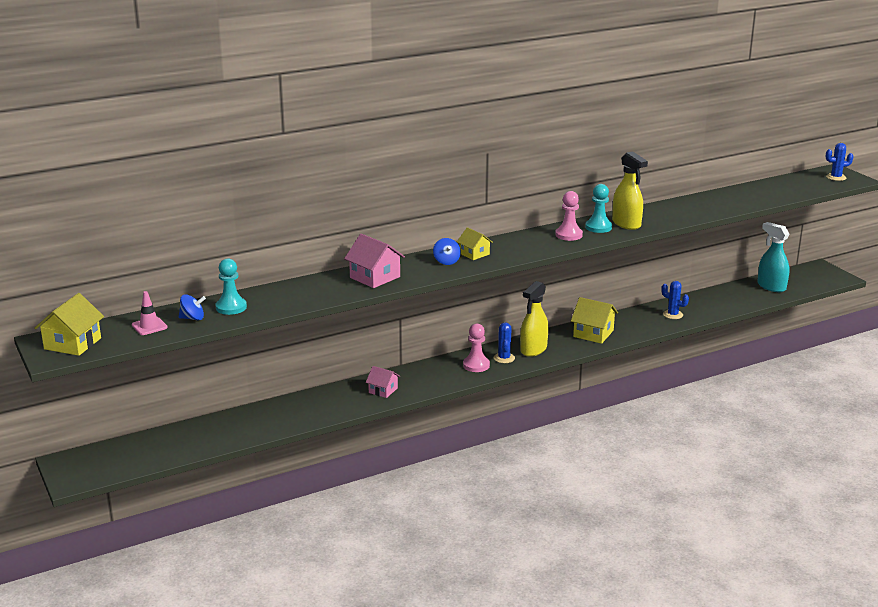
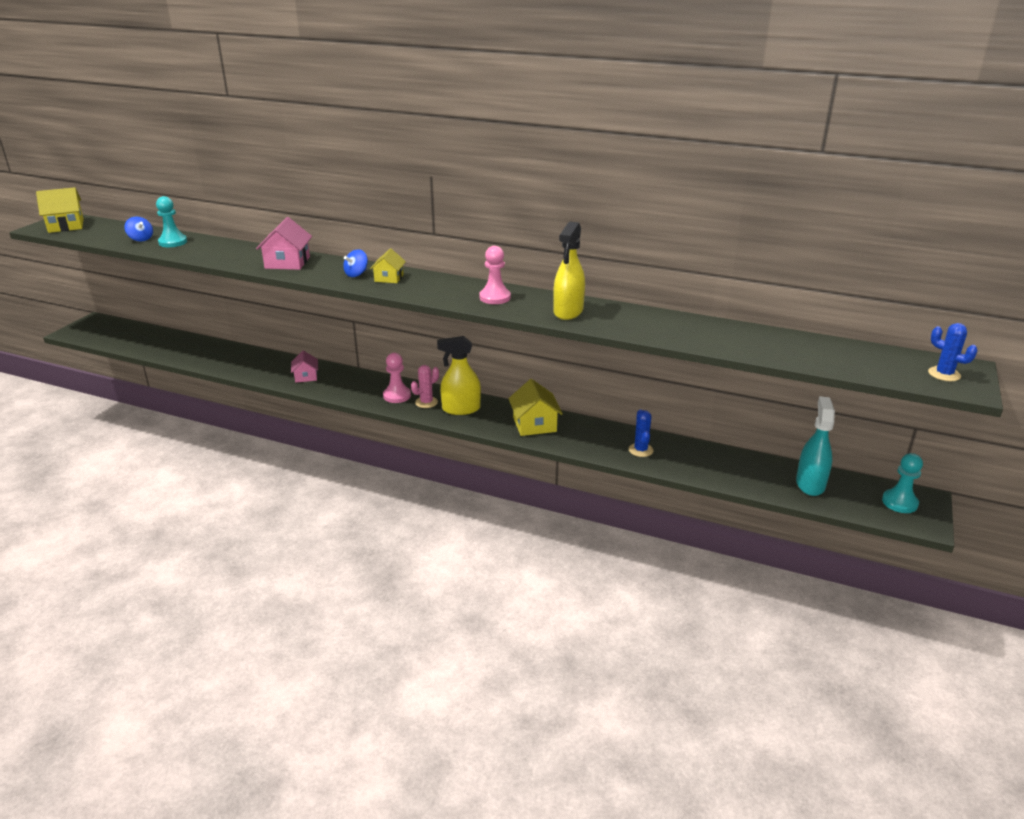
camera: 50 degrees right, 5 degrees up
(149, 326) = (114, 233): pink traffic cone -> none
(504, 358) = (426, 402): blue cactus -> pink cactus
(598, 227) = (536, 303): turquoise pawn -> turquoise pawn (899, 502)

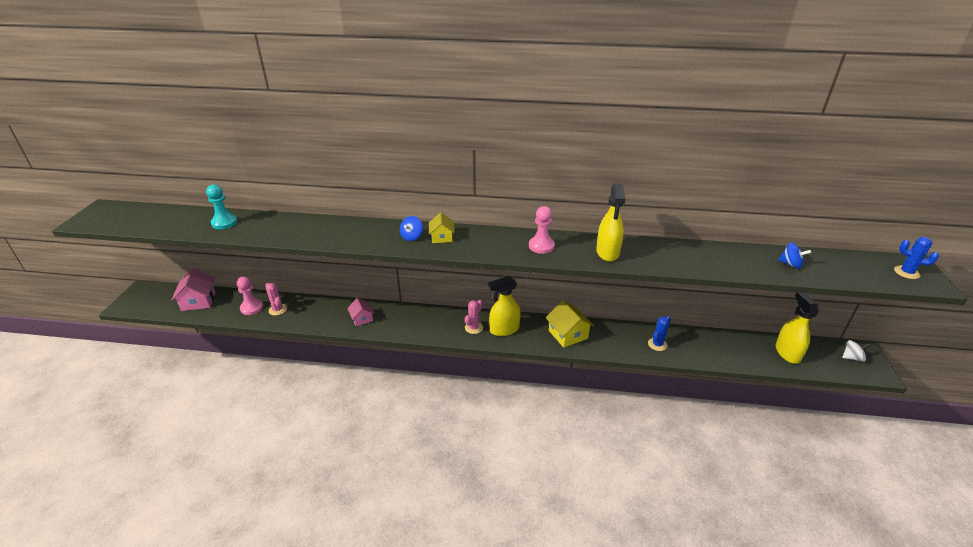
camera: 15 degrees left, 5 degrees up
(66, 226) = (108, 216): yellow house -> none
(141, 239) = (191, 223): blue spinning top -> blue spinning top (790, 264)
(221, 356) = (278, 310): none -> pink cactus
(287, 263) = (344, 232): pink house -> pink house (198, 301)
(397, 396) = (447, 325): pink pawn -> pink pawn (252, 308)
(640, 450) = (657, 344): blue cactus -> blue cactus turned 60 degrees clockwise
(810, 484) = (787, 353): turquoise spray bottle -> yellow spray bottle
(899, 502) = (852, 357): turquoise pawn -> white spinning top

